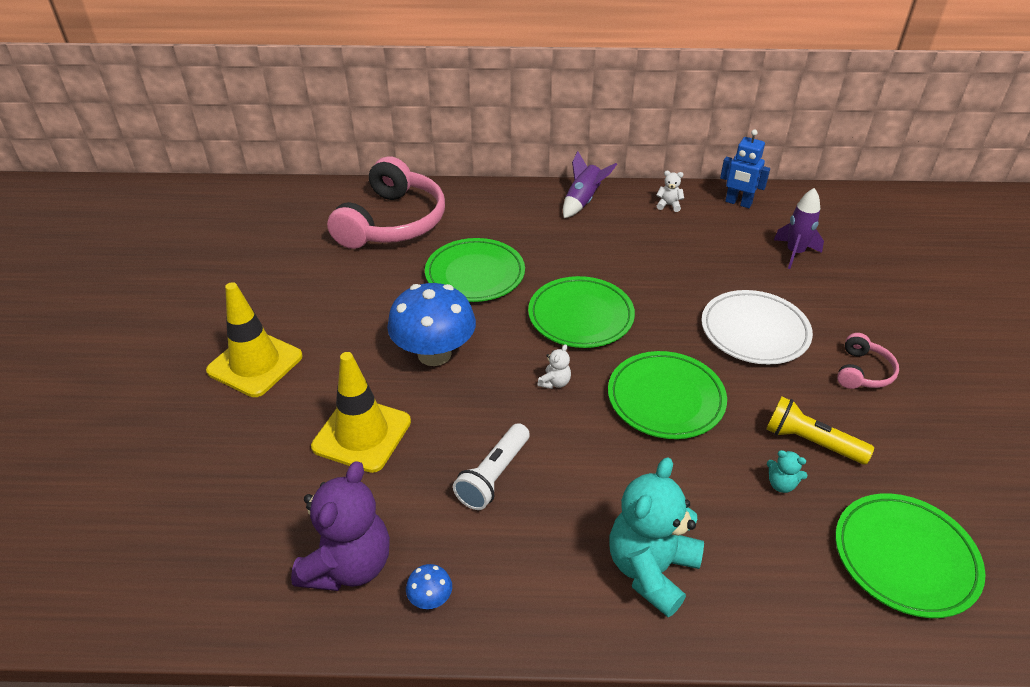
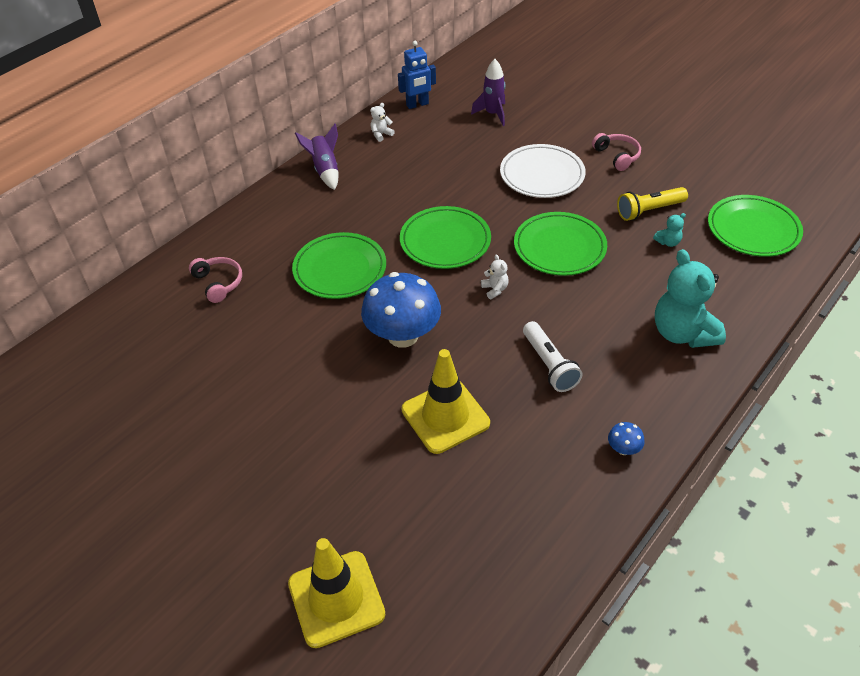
camera: 50 degrees left, 5 degrees up
(255, 363) = (300, 448): yellow traffic cone -> yellow traffic cone (336, 599)
(348, 565) = (561, 480): purple teddy bear -> none
(392, 222) = (218, 283): pink headphones -> pink headphones, size x0.46

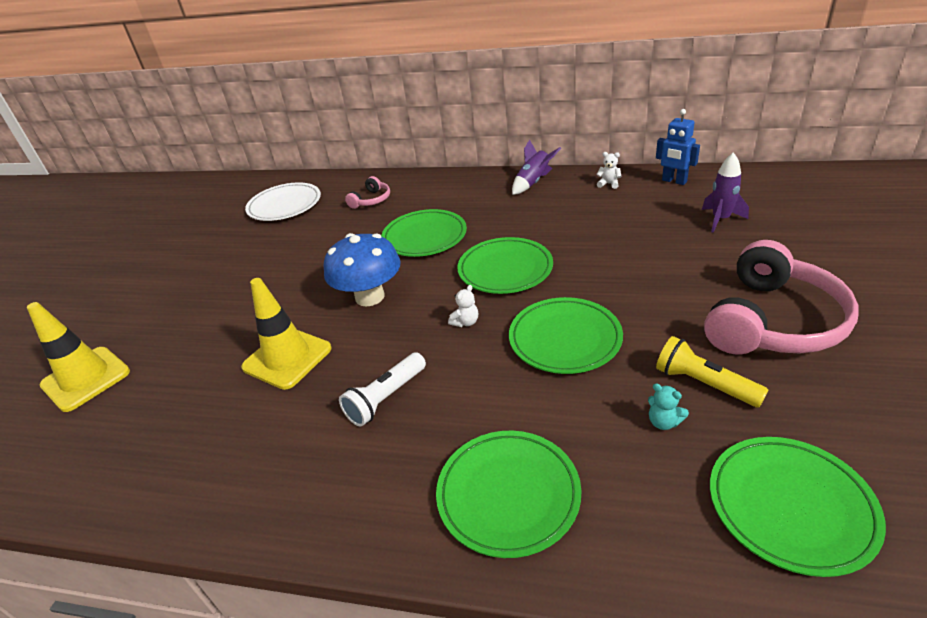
camera: 65 degrees right, 10 degrees down
(542, 175) = (666, 284): white plate -> white plate (285, 205)
(617, 156) = (772, 321): pink headphones -> pink headphones, size x2.18
(623, 449) = (292, 503): blue mushroom -> none
(682, 333) = (508, 494): turquoise teddy bear -> green plate

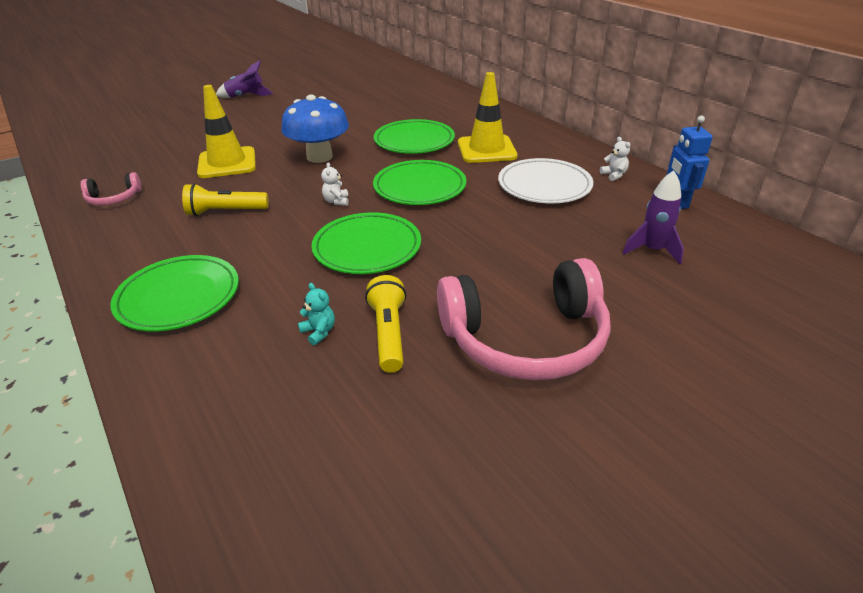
camera: 40 degrees right, 0 degrees up
(86, 379) = (148, 121): yellow traffic cone -> yellow traffic cone (486, 149)
(285, 205) = (378, 83): white plate -> white plate (544, 186)
(371, 200) = (429, 103): pink headphones -> pink headphones (114, 198)
(386, 398) = (225, 211): white flashlight -> yellow flashlight
(465, 322) = (336, 201): white teddy bear -> white teddy bear turned 90 degrees clockwise
(533, 182) = (556, 145): purple rocket -> purple rocket (246, 96)
(663, 422) = (319, 332): turquoise teddy bear -> turquoise teddy bear turned 150 degrees clockwise
(790, 506) = (281, 434): green plate -> none

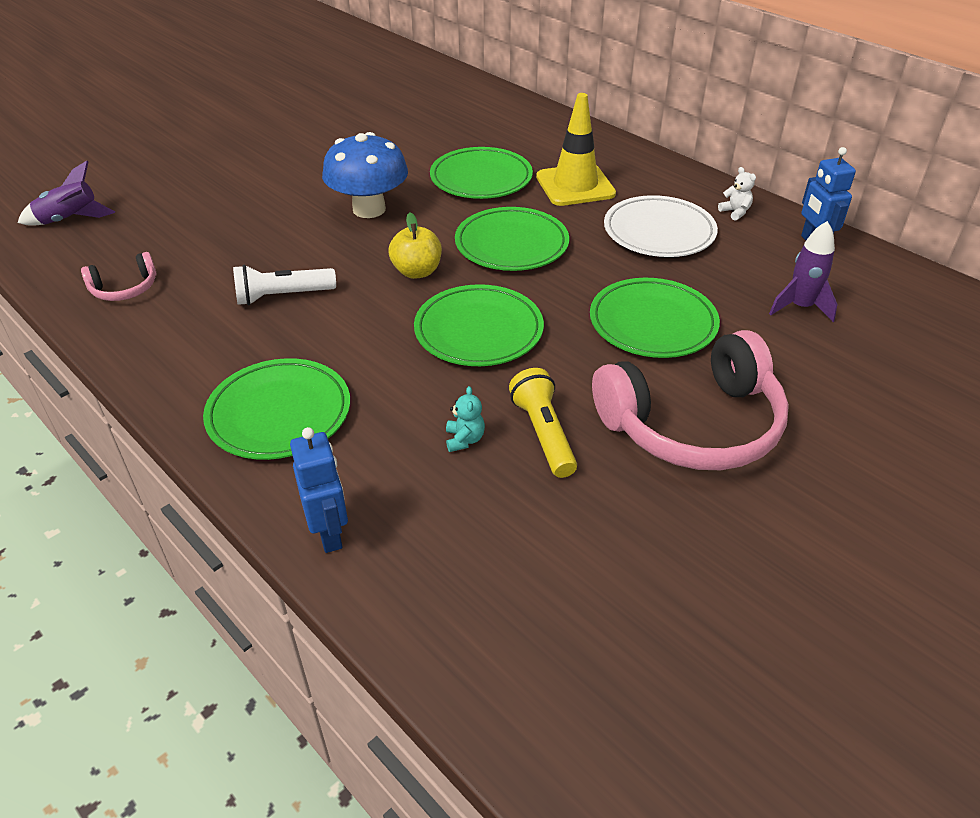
camera: 10 degrees left, 5 degrees up
(170, 399) = (330, 533): none -> blue robot
(225, 211) = (282, 296): yellow flashlight -> white flashlight
(227, 163) = (251, 226): yellow traffic cone -> none
(246, 96) = (228, 120): purple rocket -> purple rocket (70, 220)
(319, 332) = (464, 439): turquoise teddy bear -> turquoise teddy bear turned 45 degrees clockwise
(336, 201) = (417, 272): white teddy bear -> yellow apple
(516, 253) = (652, 323): none -> green plate

